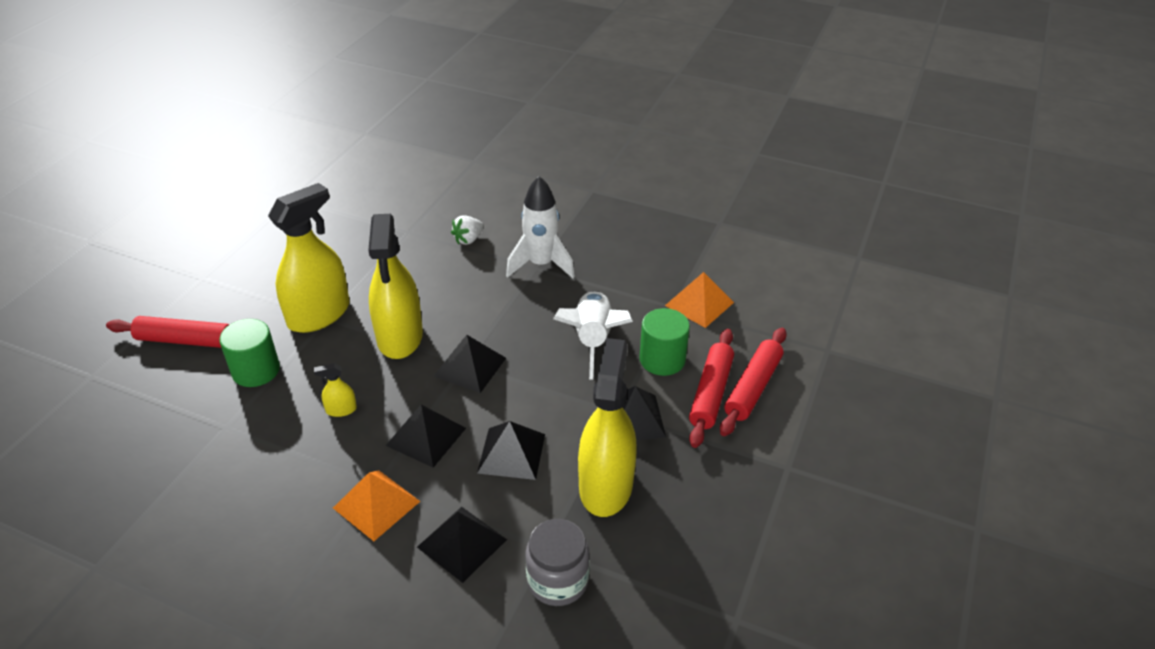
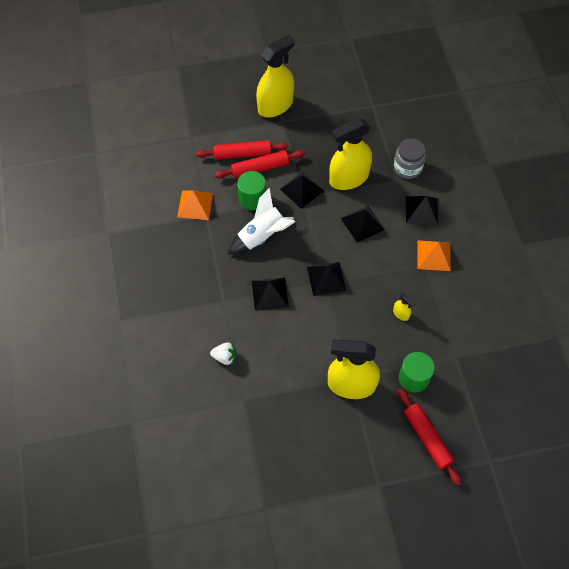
camera: 125 degrees left, 20 degrees up
(400, 337) = (333, 328): yellow spray bottle -> yellow spray bottle (275, 105)
(426, 436) = (383, 264): black pyramid -> black pyramid (270, 293)
(541, 264) = (219, 300): white rocket -> none

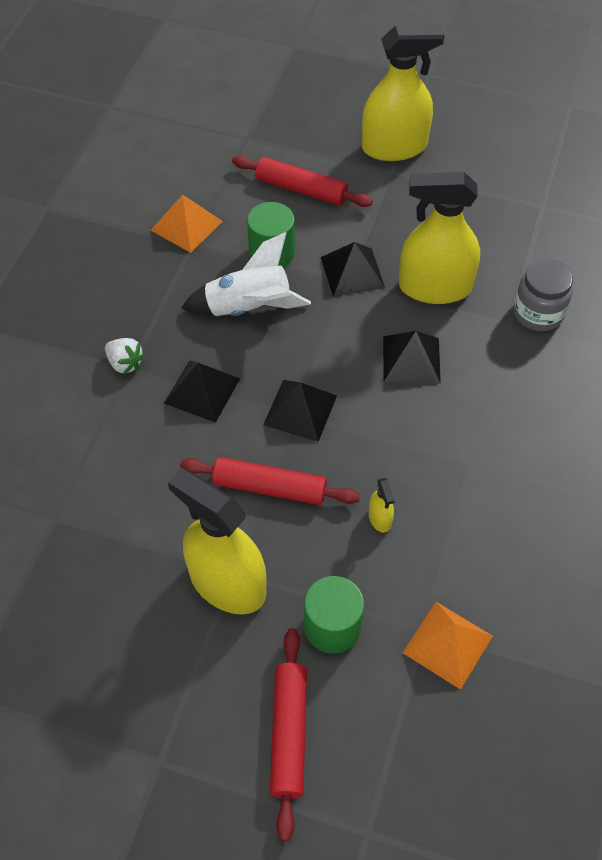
camera: 30 degrees right, 5 degrees down
(225, 357) = (73, 445): white strawberry -> white strawberry (125, 363)
(260, 168) = (312, 218): red rolling pin -> red rolling pin (269, 487)
(421, 210) = (519, 383): black pyramid -> none
(433, 255) = (494, 458): orange pyramid -> orange pyramid (447, 644)

